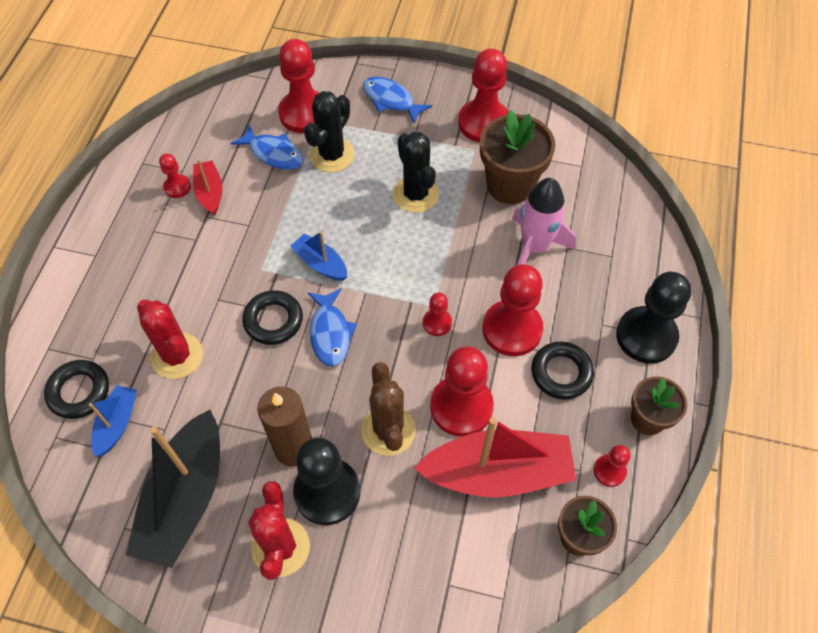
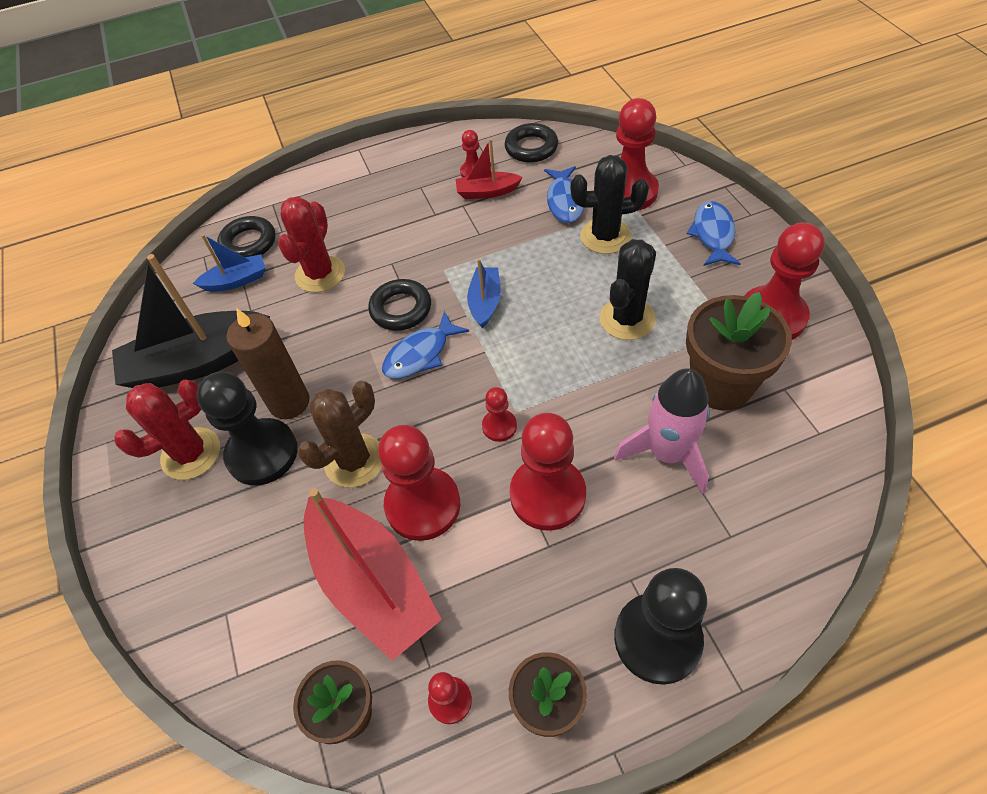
camera: 60 degrees right, 5 degrees down
(210, 192) = (487, 192): red boat -> red boat turned 135 degrees counterclockwise
(561, 373) = (534, 574): black ring -> black ring (531, 148)

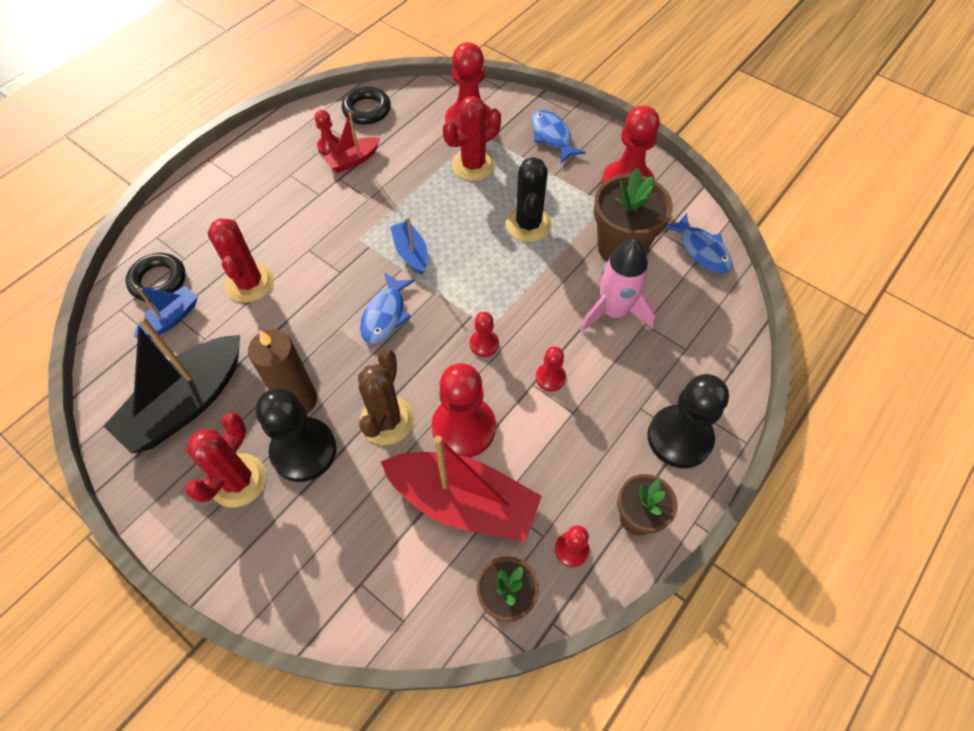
camera: 35 degrees left, 5 degrees up
(401, 309) = (344, 285): black ring -> none
(547, 495) = (550, 378): red pawn -> red pawn, size x0.49
(565, 201) = (424, 147): blue fish -> blue fish (701, 250)
(605, 236) = (473, 165): black cactus -> red cactus

